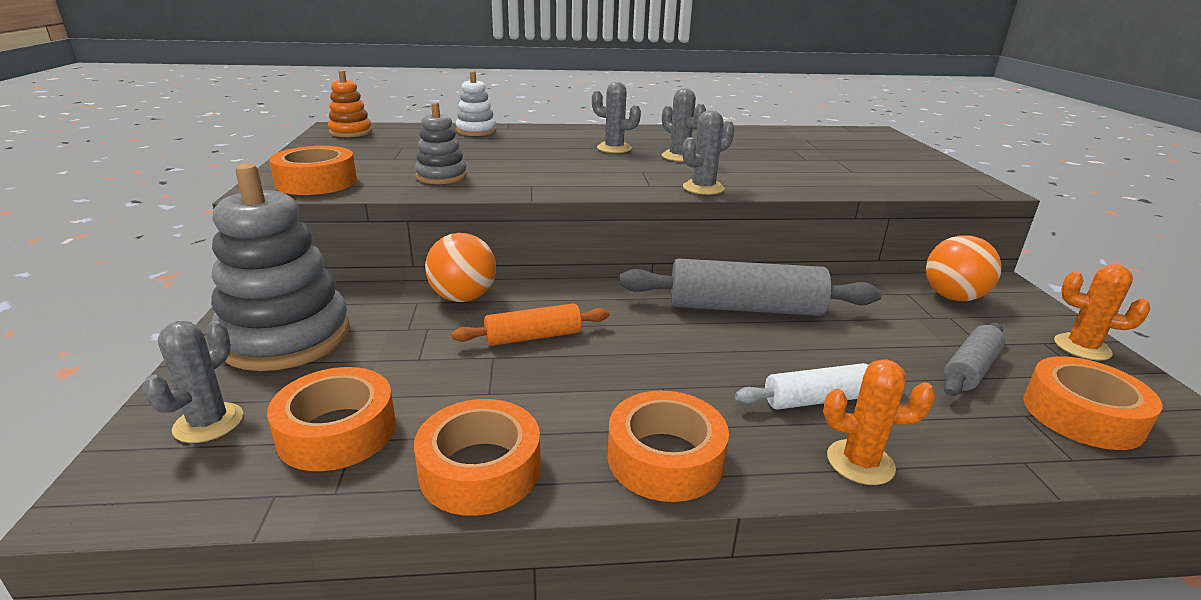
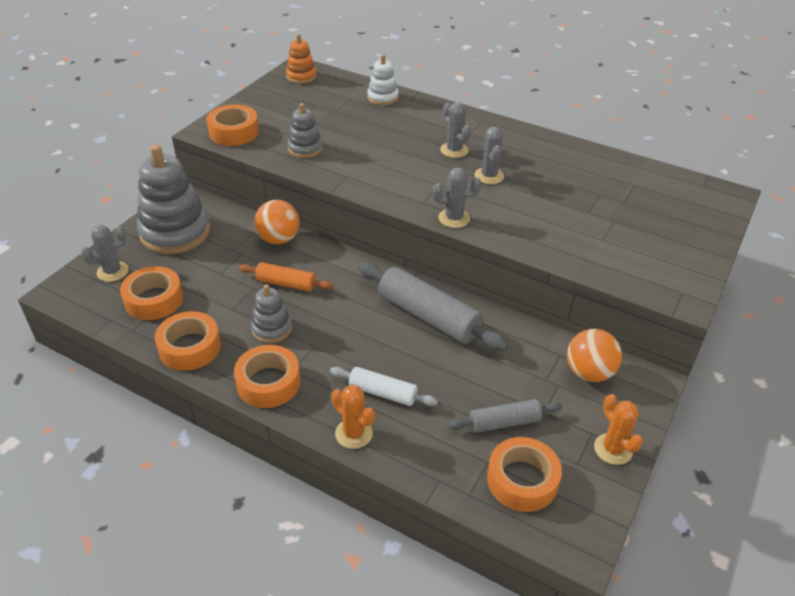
camera: 35 degrees right, 15 degrees up
(580, 391) = (272, 329): none -> grey stacking toy

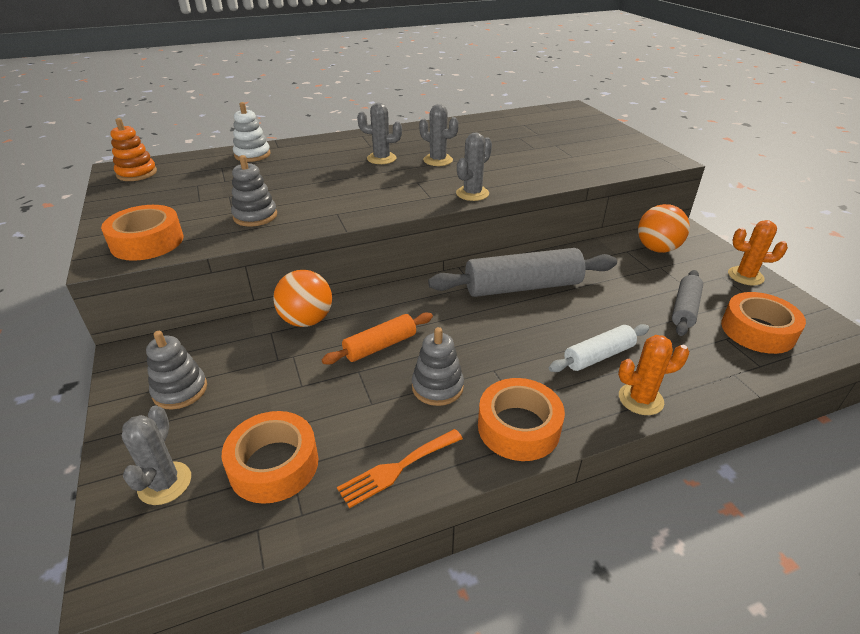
camera: 50 degrees left, 5 degrees down
(175, 232) = (180, 390): grey stacking toy -> grey stacking toy, size x0.51
(190, 347) = (397, 468): orange tape -> orange fork

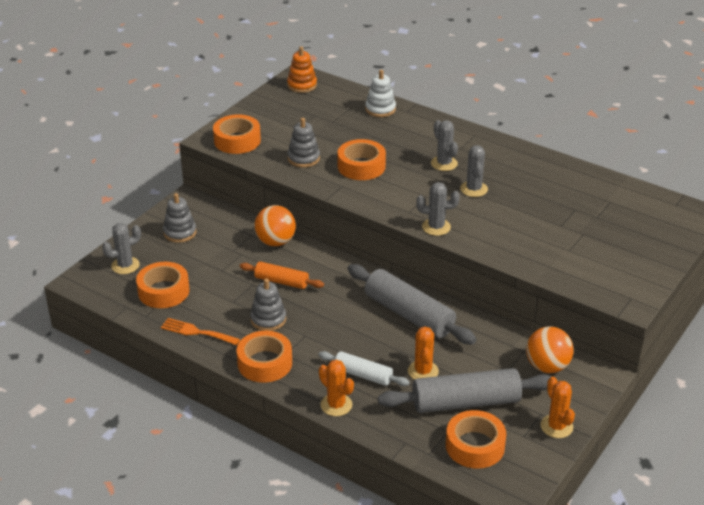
camera: 55 degrees right, 0 degrees up
(322, 193) = (361, 166): none -> orange tape
(619, 314) = (423, 371): none -> orange cactus
(684, 309) = (466, 402): grey rolling pin -> grey rolling pin, size x1.77

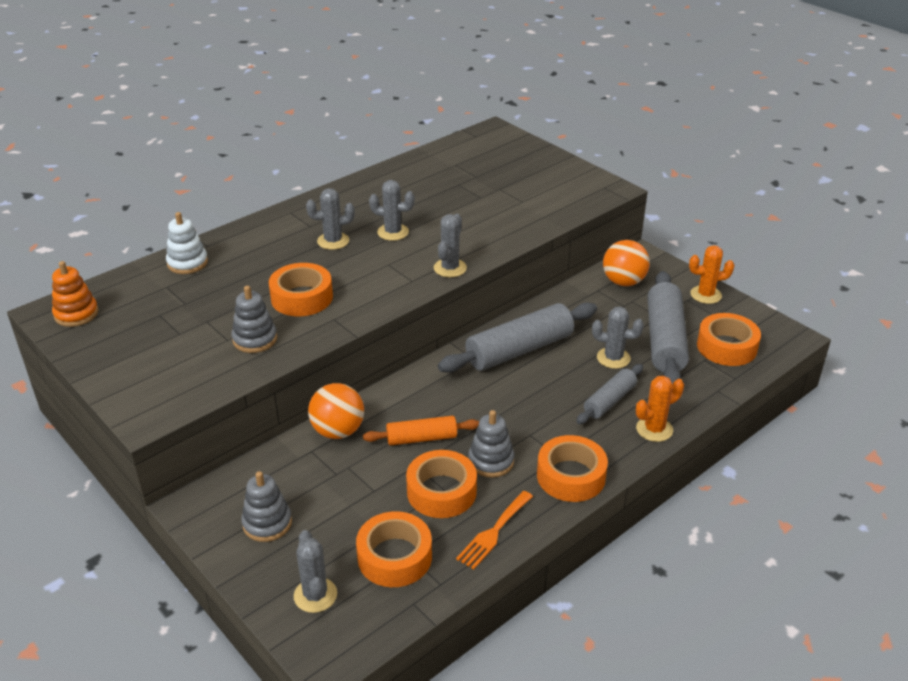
camera: 75 degrees left, 0 degrees up
(237, 140) = (170, 391): orange tape -> orange tape (441, 491)
(281, 281) = (421, 438): orange rolling pin -> orange rolling pin turned 45 degrees clockwise
(363, 375) = (609, 401): white rolling pin -> grey rolling pin
(423, 371) = (613, 358): orange cactus -> grey cactus

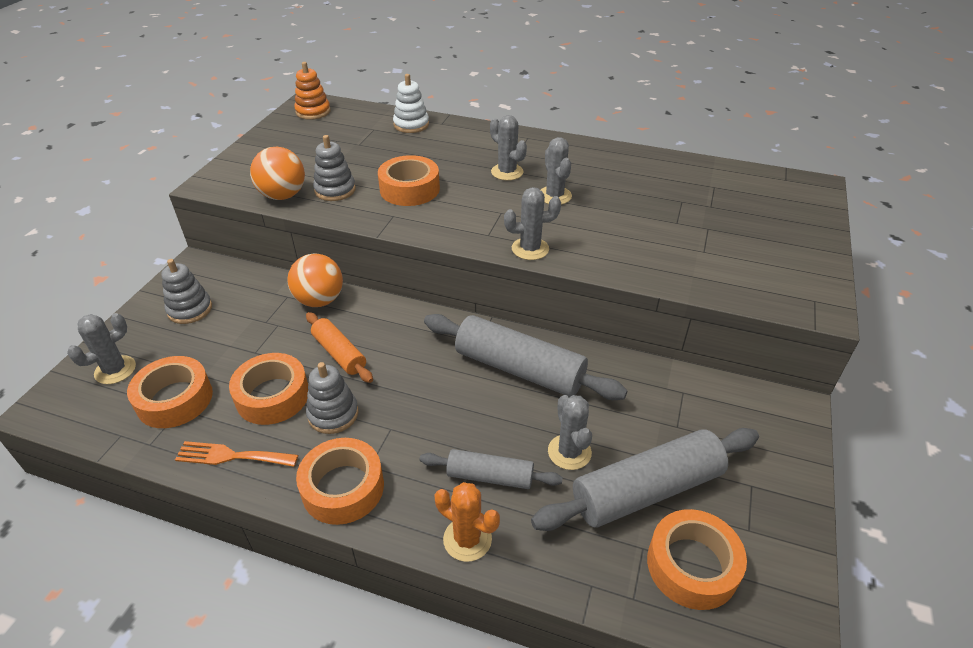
camera: 60 degrees right, 5 degrees up
(623, 282) = (722, 409): orange ball -> orange ball (283, 195)
(706, 295) = (783, 502): orange cactus -> none

